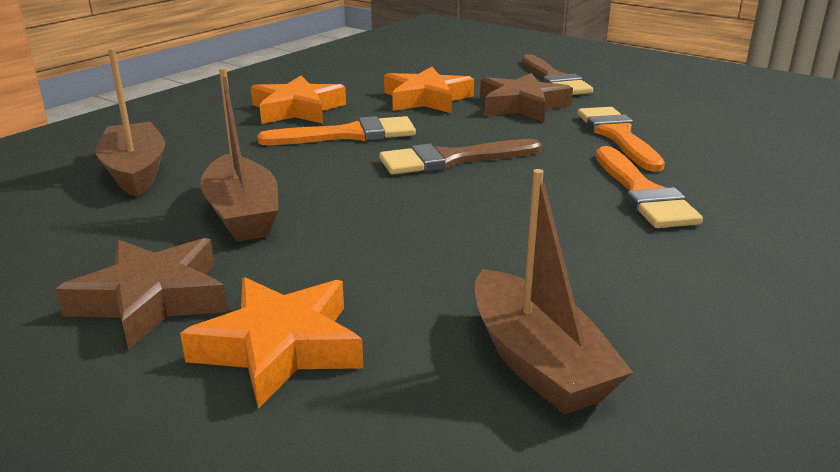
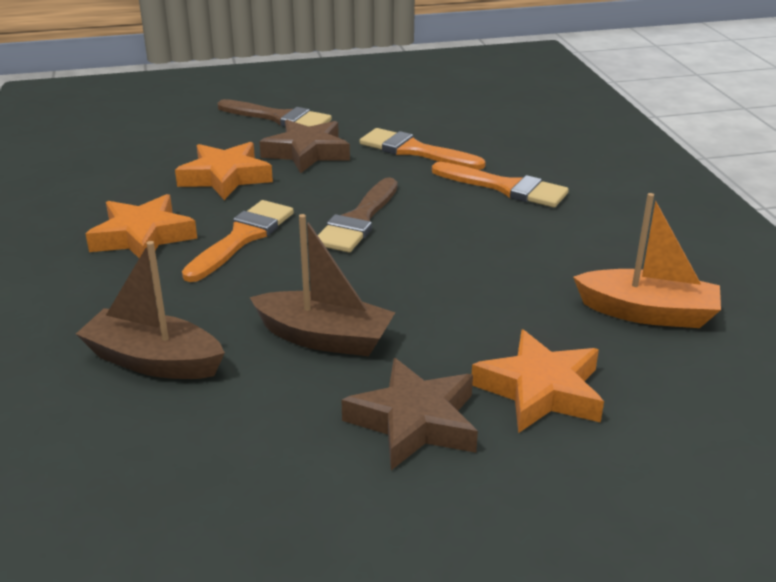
camera: 50 degrees left, 5 degrees up
(537, 362) = (647, 313): brown boat -> orange boat

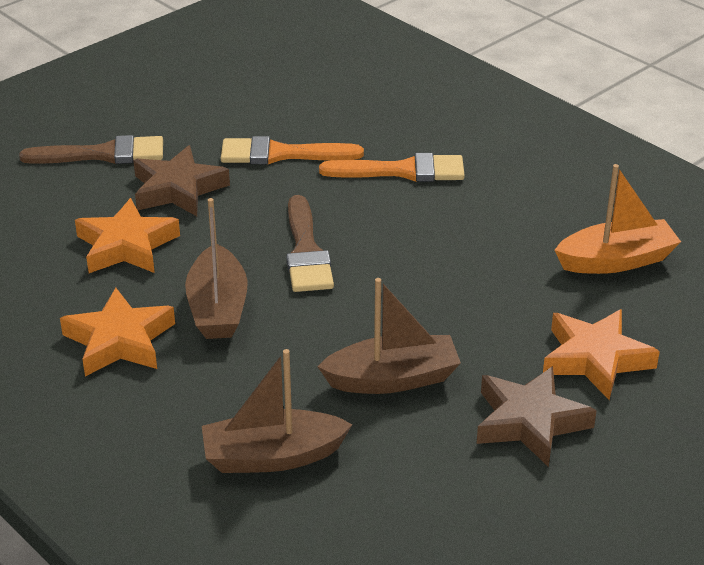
camera: 30 degrees left, 5 degrees up
(242, 238) = (218, 308): orange brush -> brown boat

